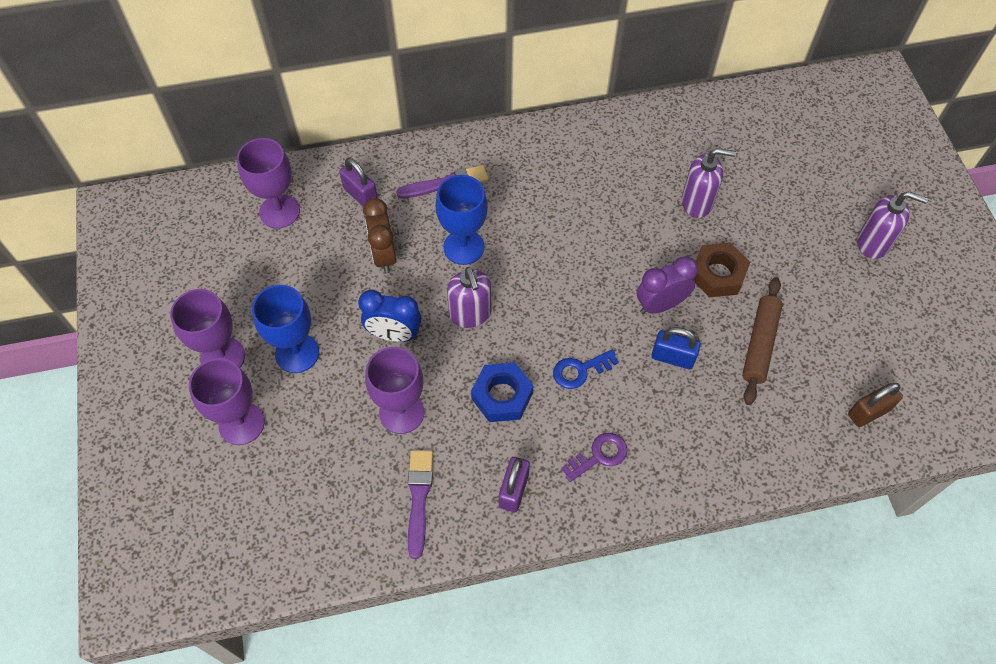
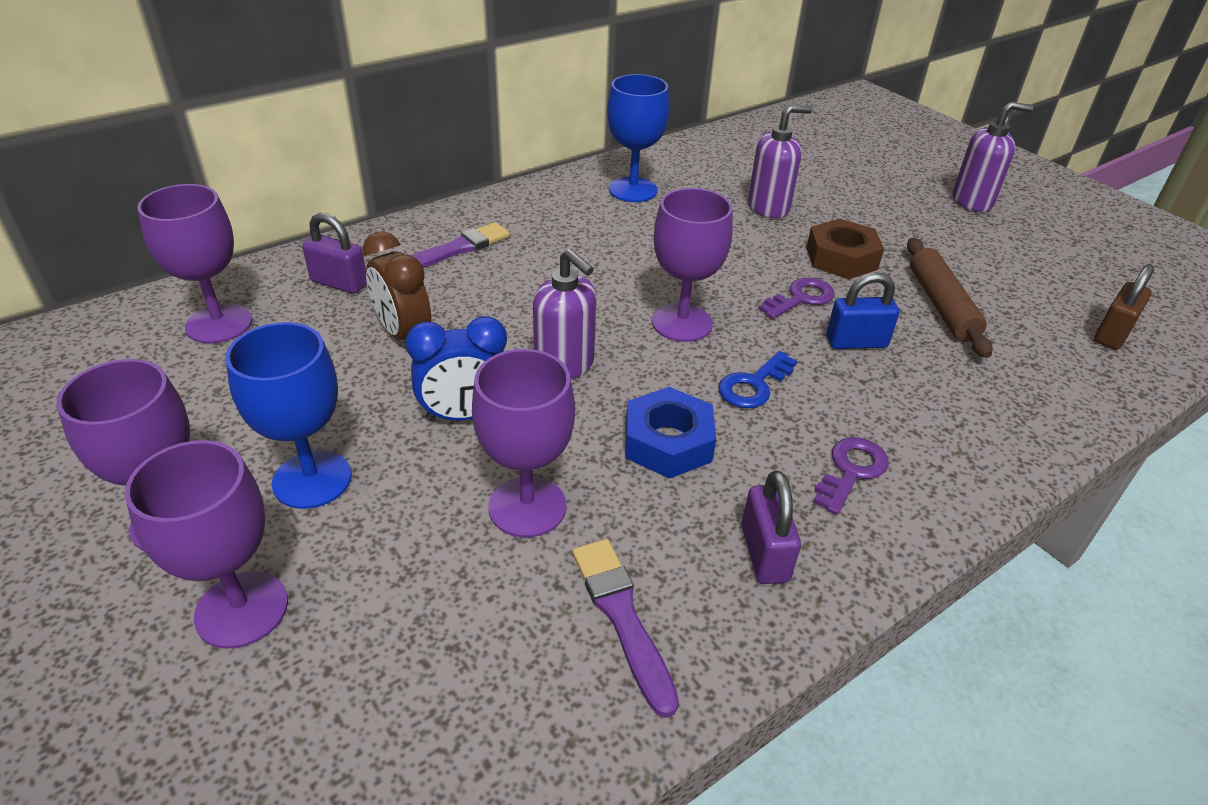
camera: 25 degrees left, 20 degrees down
(463, 247) = (514, 302): blue goblet -> blue goblet (633, 190)
(564, 302) = (682, 323): none -> purple goblet
(660, 305) = (801, 298): purple clock -> purple key

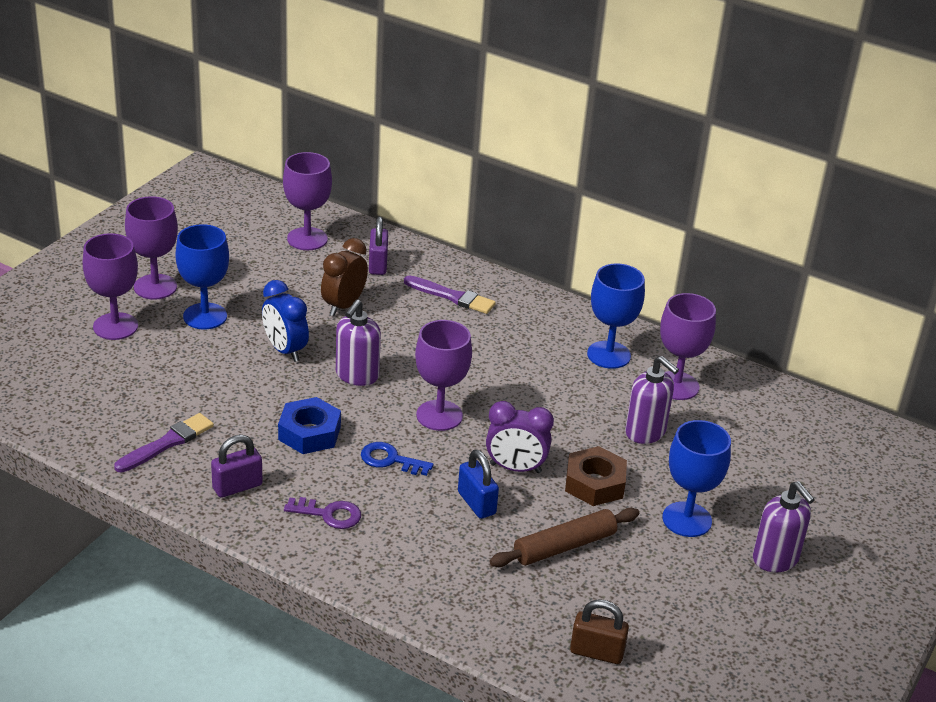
camera: 65 degrees right, 5 degrees down
(527, 507) = (225, 393): purple goblet -> purple goblet (676, 386)
(801, 298) = (515, 468): purple key -> purple clock
(909, 226) = (687, 519): none -> blue goblet

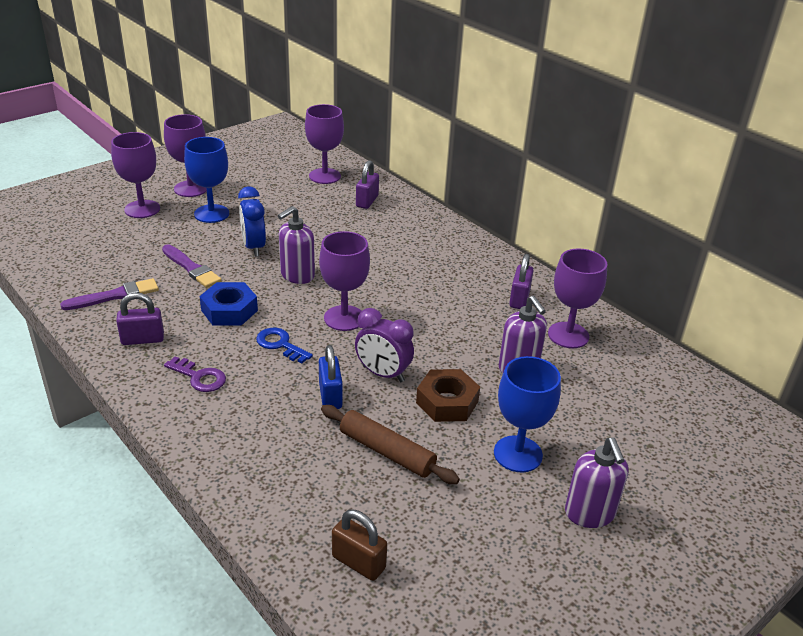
camera: 20 degrees right, 0 degrees up
(343, 306) = (321, 224): brown clock -> none
(452, 296) = (411, 233): purple brush -> purple brush (191, 268)
(564, 546) = (387, 452): brown rolling pin -> brown rolling pin turned 45 degrees clockwise
(609, 355) = (519, 299): blue goblet -> purple padlock

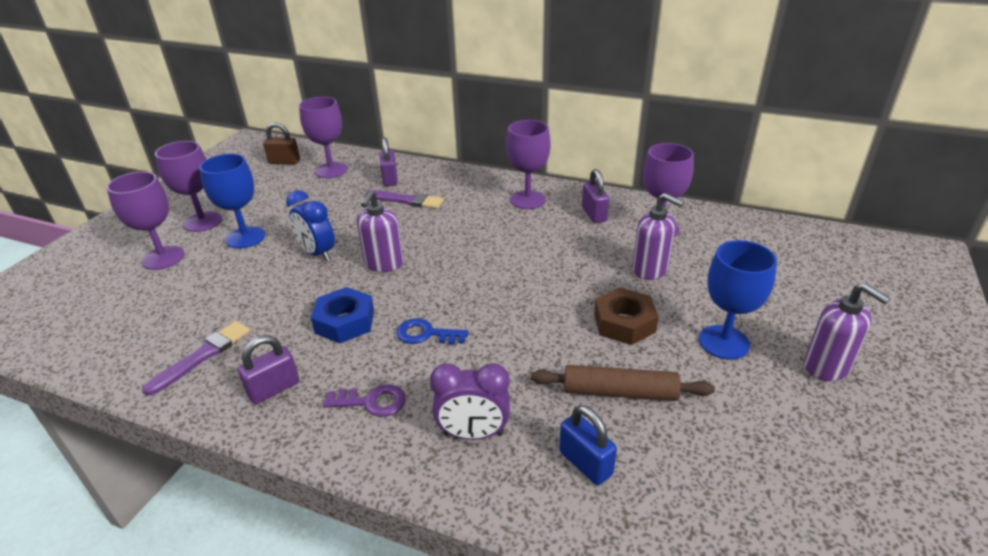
camera: 25 degrees left, 0 degrees up
(191, 268) = (268, 296): purple brush -> purple brush (406, 200)
(330, 396) = (519, 362): blue padlock -> blue padlock (585, 463)
(344, 318) = (464, 286): purple goblet -> purple goblet (528, 200)
(358, 562) = (702, 516): brown padlock -> brown padlock (284, 162)
(383, 374) = (546, 321): purple clock -> purple clock (473, 433)

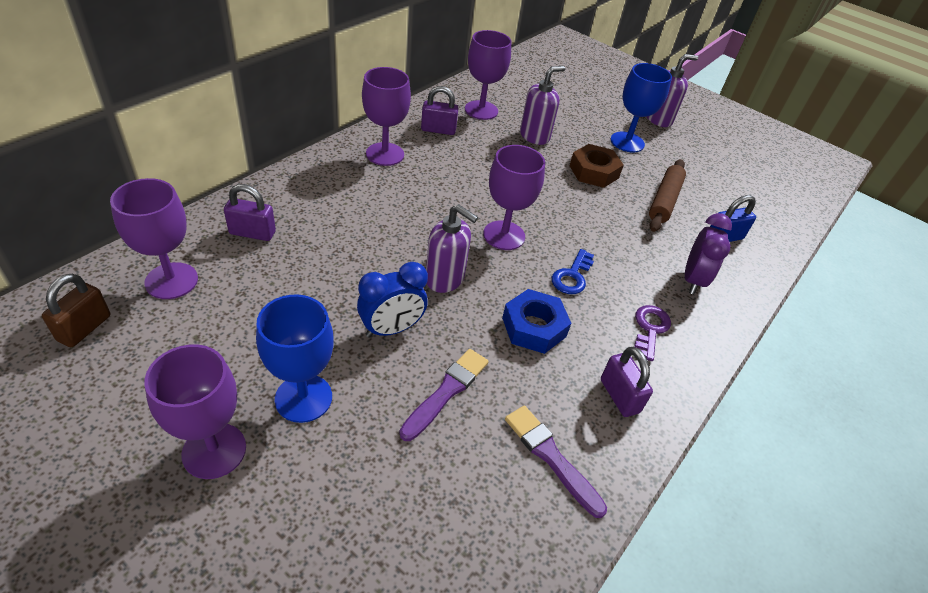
camera: 80 degrees left, 10 degrees up
(163, 258) = (297, 507): purple goblet -> purple goblet (504, 235)
(406, 200) = (320, 232): purple brush -> purple brush (446, 392)

